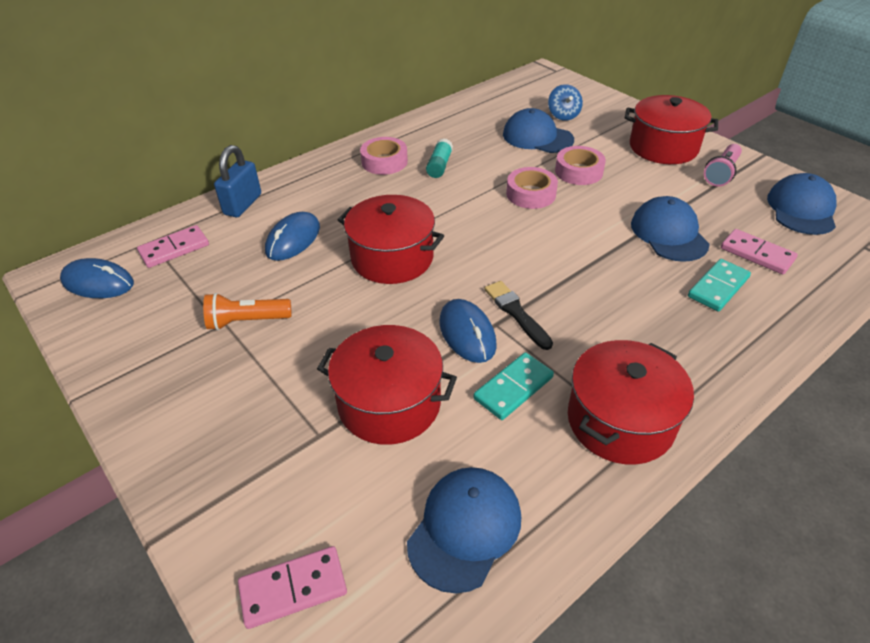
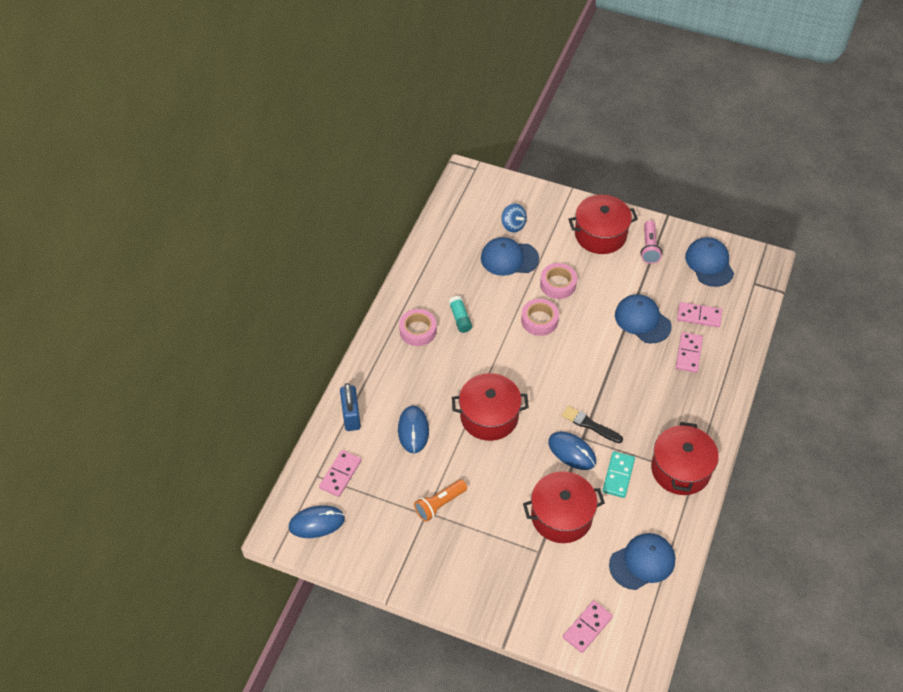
camera: 30 degrees left, 10 degrees up
(465, 528) = (642, 562): blue cap -> blue cap turned 60 degrees clockwise
(718, 287) = (688, 353): turquoise domino -> pink domino

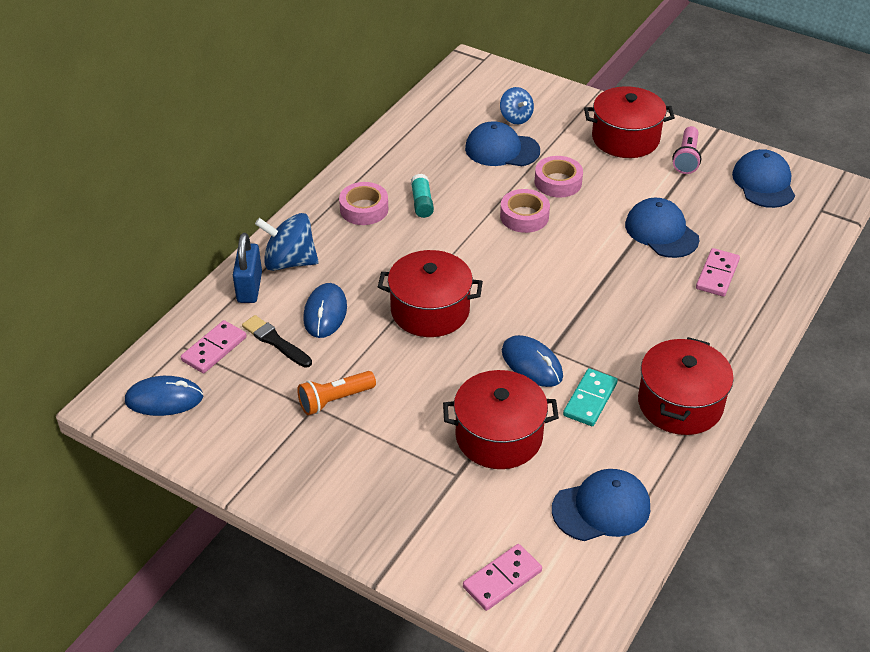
camera: 10 degrees right, 10 degrees down
(374, 388) = (289, 262): none -> blue spinning top
(590, 425) = (564, 336): black brush -> black brush (275, 341)
(699, 316) = (739, 236): pink domino -> none

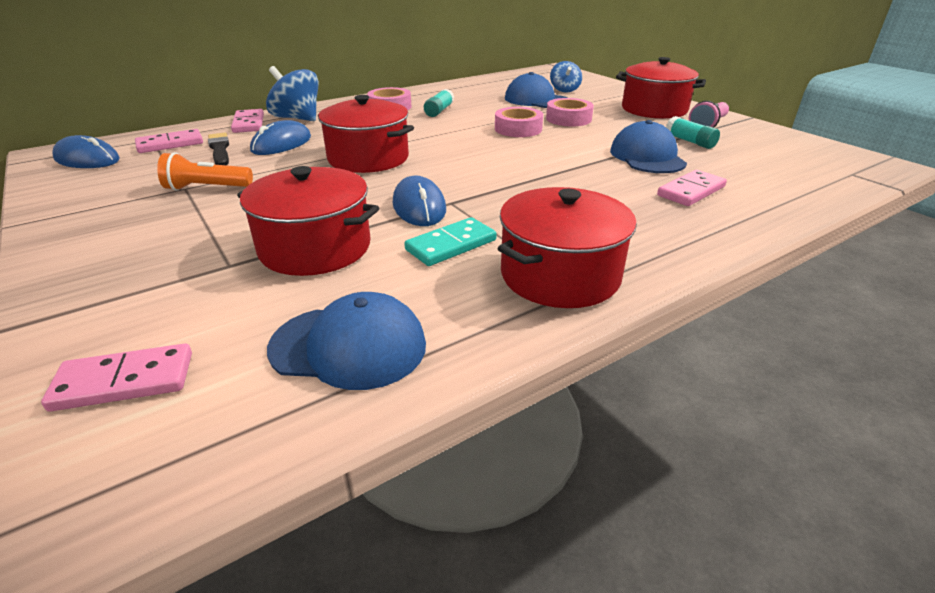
camera: 25 degrees right, 10 degrees down
(249, 287) = (249, 123): blue padlock -> pink domino
(684, 194) = (690, 141): none -> turquoise glue stick
(763, 183) = (786, 148): blue cap -> none

